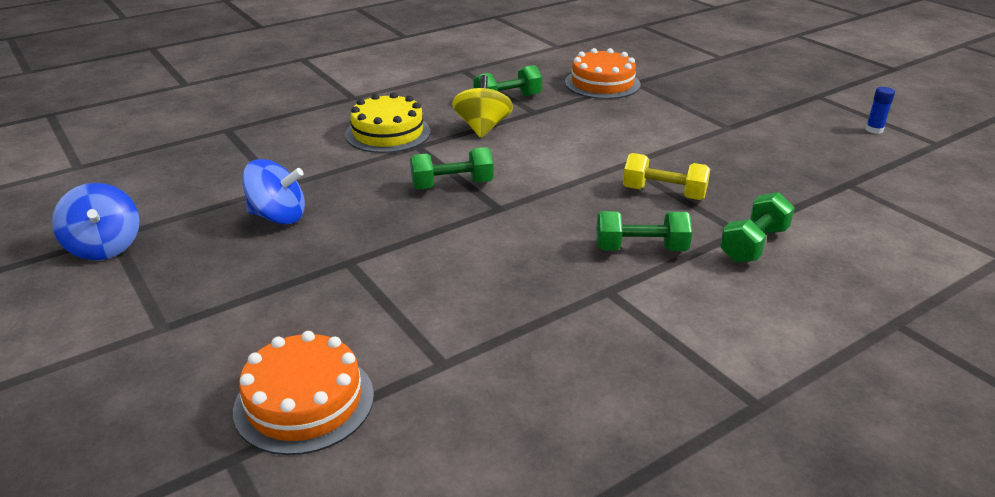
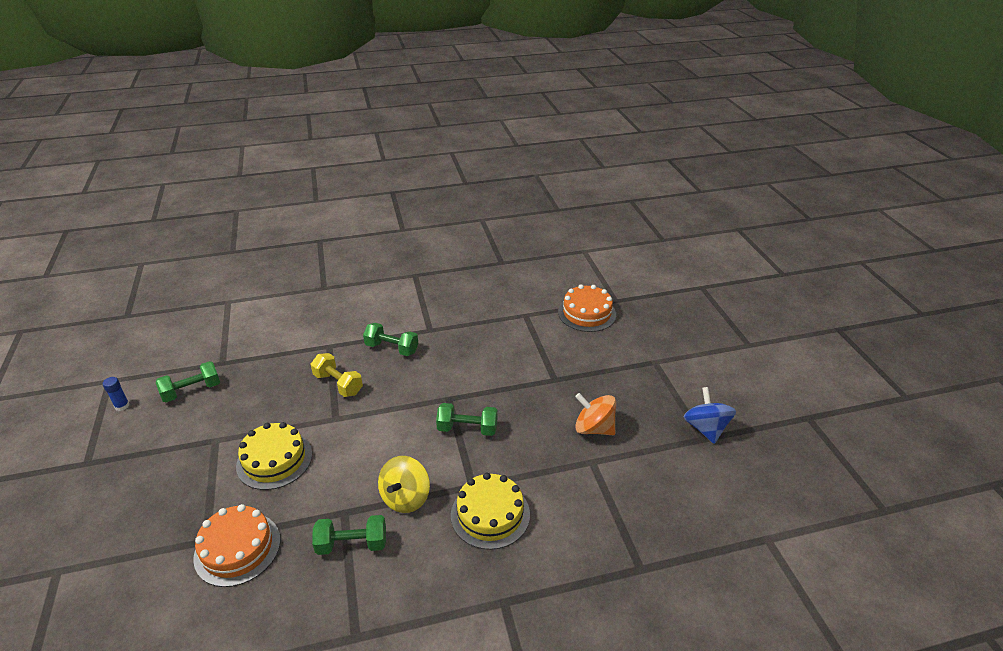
camera: 160 degrees left, 5 degrees up
(278, 216) = (594, 428): blue spinning top -> orange spinning top
(645, 126) = (274, 460): none -> yellow cake
(754, 245) = (332, 336): green dumbbell -> green dumbbell (192, 391)

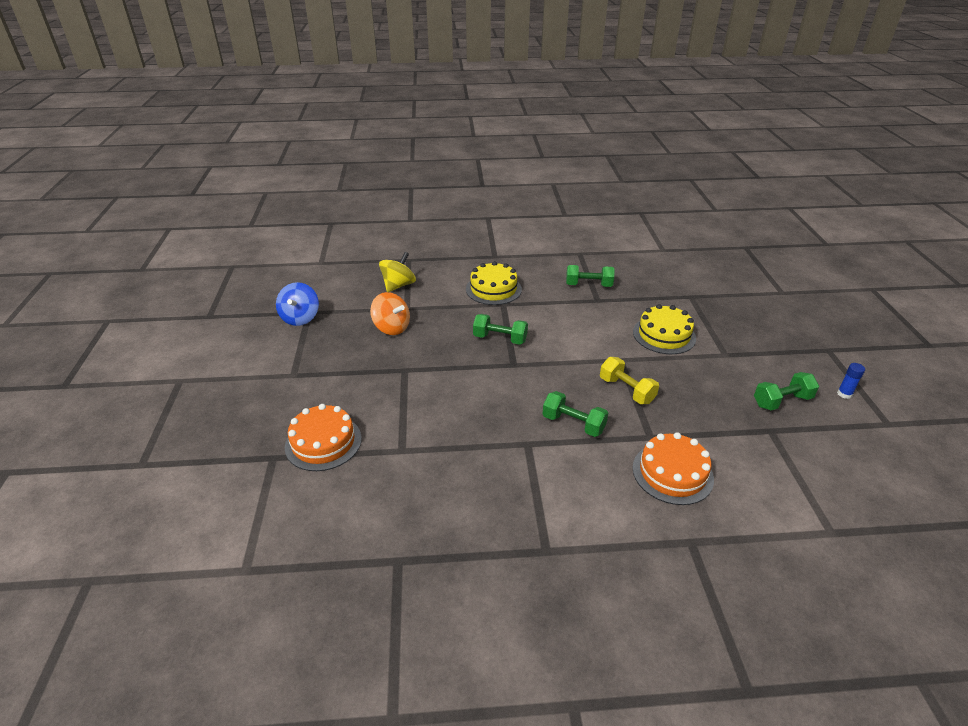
camera: 170 degrees left, 0 degrees up
(237, 548) = (666, 290): orange cake -> orange cake (672, 473)
(405, 498) = (553, 303): yellow spinning top -> yellow spinning top (398, 285)

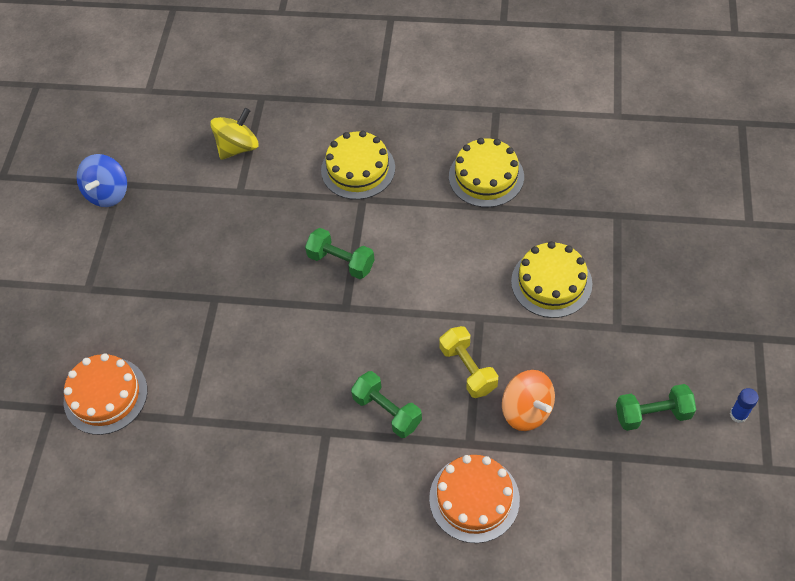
camera: 15 degrees right, 20 degrees up
(391, 328) = (214, 225): orange spinning top -> orange spinning top (526, 410)
(588, 285) = (486, 176): green dumbbell -> yellow cake

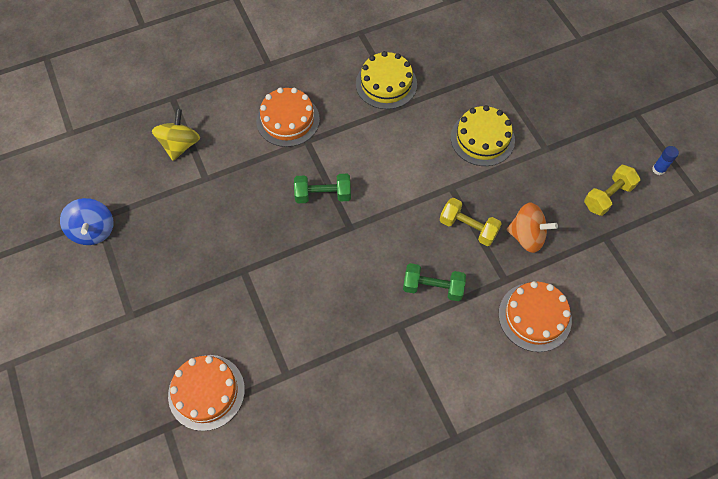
camera: 35 degrees left, 5 degrees up
(358, 169) = (288, 120): yellow cake -> orange cake
(652, 414) = (607, 196): green dumbbell -> yellow dumbbell

